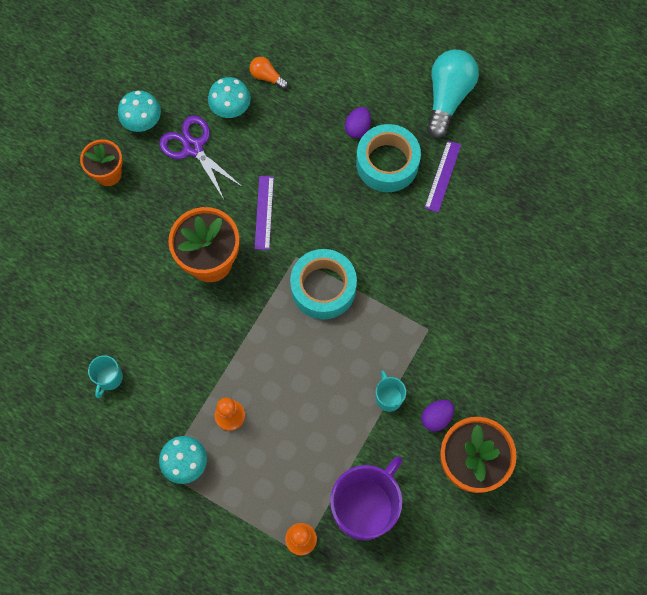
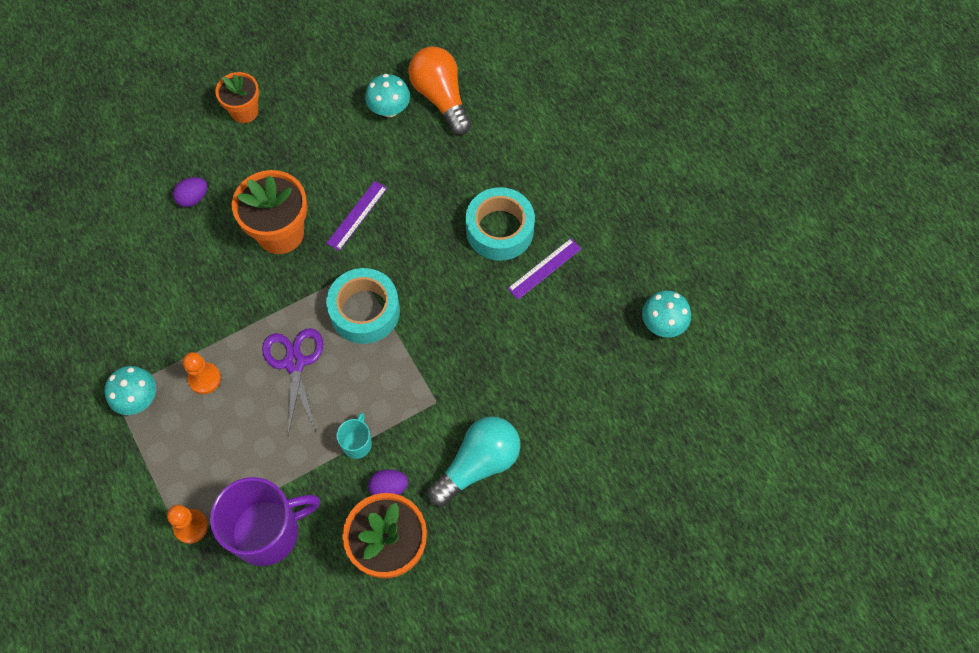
camera: 30 degrees right, 5 degrees down
(109, 378) = (124, 287): turquoise mug -> none
(143, 122) = (304, 82): turquoise mushroom -> turquoise mushroom (663, 324)
(193, 148) = (333, 126): purple scissors -> purple scissors (294, 363)
(267, 77) = (441, 97): orange light bulb -> orange light bulb, size x2.07
(357, 128) = (493, 184): purple egg -> purple egg (193, 198)
(448, 97) = (597, 199): turquoise light bulb -> turquoise light bulb (478, 464)

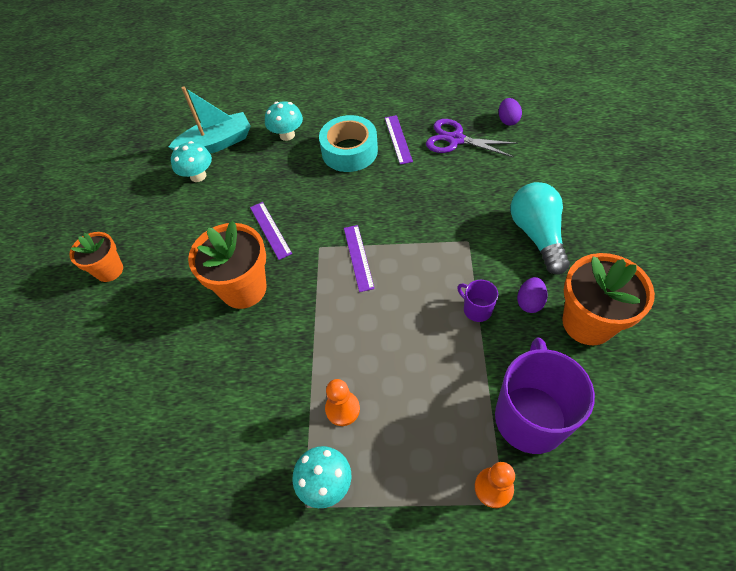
camera: 55 degrees left, 10 degrees down
(193, 198) = (155, 344): purple egg -> purple egg (508, 120)
(294, 363) = (373, 326): purple scissors -> purple scissors (455, 139)
(357, 443) = (476, 309): turquoise mug -> purple mug
(365, 311) = (358, 257): turquoise tape -> purple ruler
(441, 97) = (216, 144): orange light bulb -> turquoise boat
(663, 324) = (480, 98): turquoise mushroom -> turquoise mushroom (287, 135)

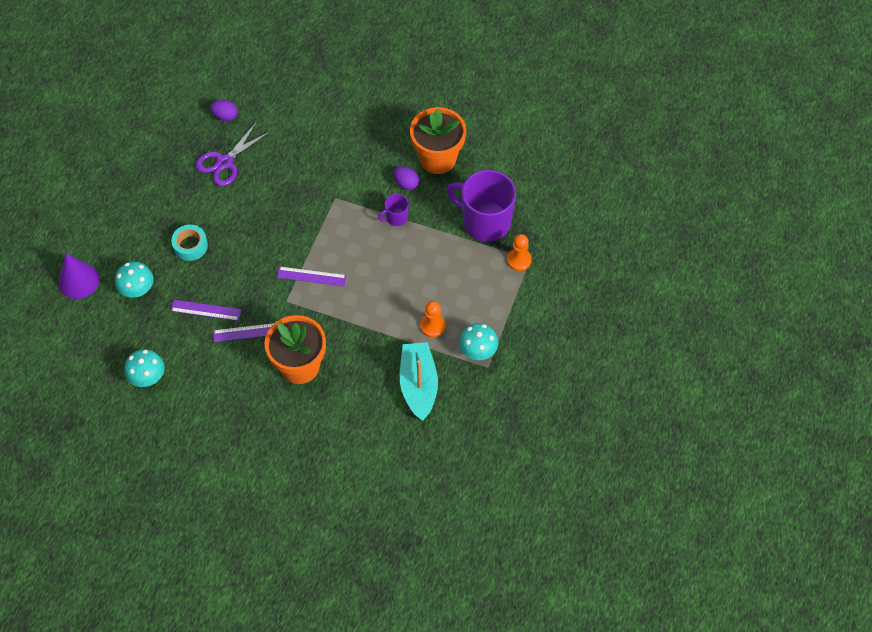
camera: 75 degrees left, 5 degrees up
(109, 270) = (225, 468): orange flower pot -> none
(216, 144) = (112, 353): turquoise boat -> turquoise boat (418, 385)
(281, 97) = (79, 281): none -> purple cone
(349, 151) = (190, 246): turquoise tape -> turquoise tape, size x0.63
(398, 139) = (198, 204): purple ruler -> purple ruler (206, 310)
(537, 235) = (353, 152): turquoise light bulb -> none

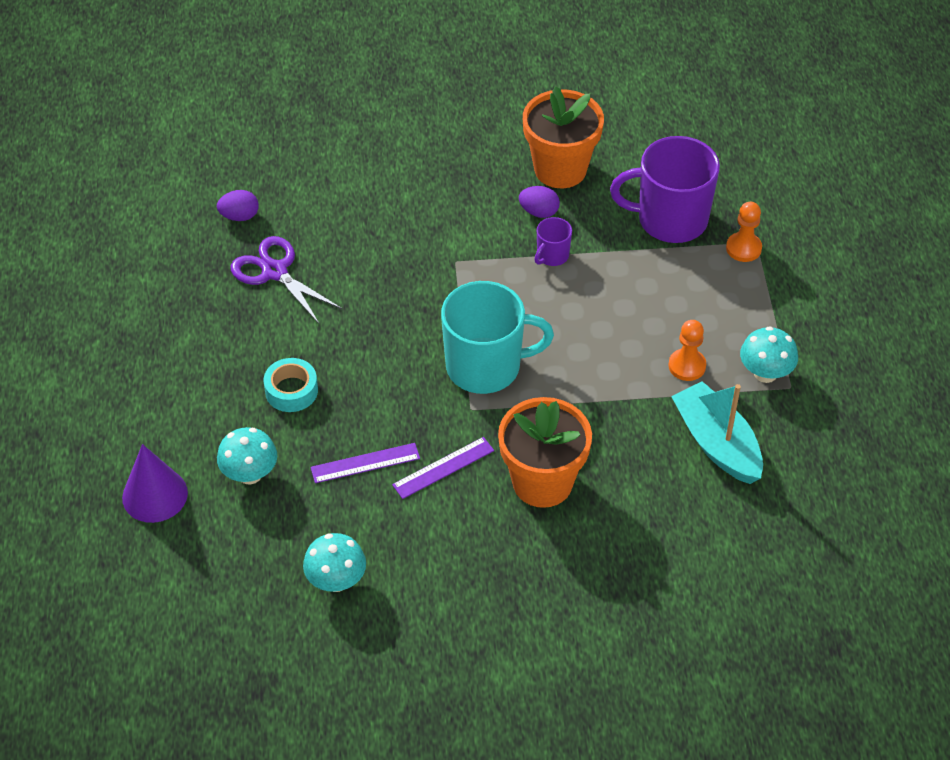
camera: 25 degrees left, 10 degrees down
(225, 162) = (274, 272): purple scissors -> purple scissors turned 120 degrees clockwise
(311, 276) = (485, 366): purple ruler -> turquoise mug

